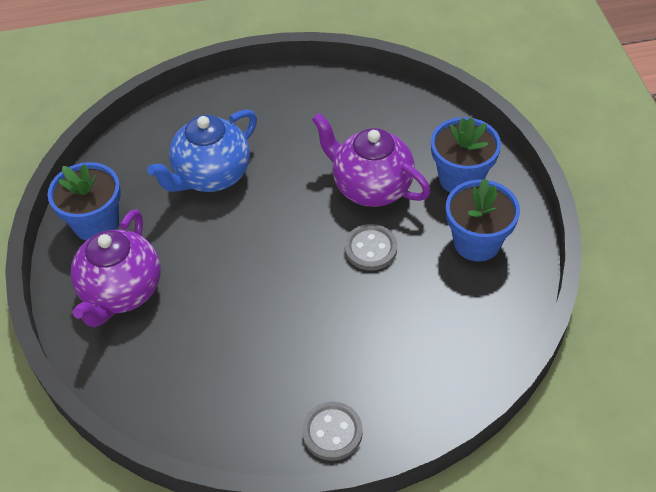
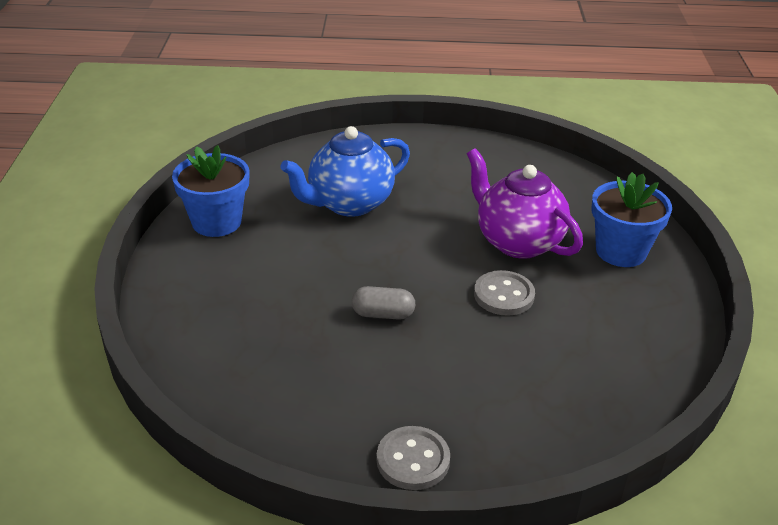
camera: 10 degrees right, 15 degrees down
(122, 292) = (221, 284): purple teapot -> none
(272, 292) = (383, 314): none -> grey capsule
(477, 242) = (627, 311): blue flower pot -> none

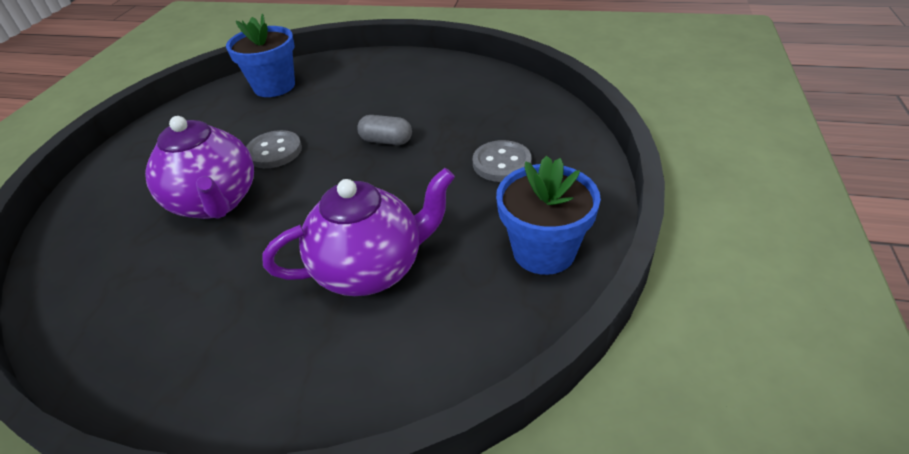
camera: 165 degrees left, 5 degrees up
(349, 204) = (371, 269): blue teapot -> purple teapot
(413, 460) = (404, 63): grey button -> grey button (501, 163)
(621, 251) = (129, 186): blue flower pot -> blue flower pot (274, 86)

